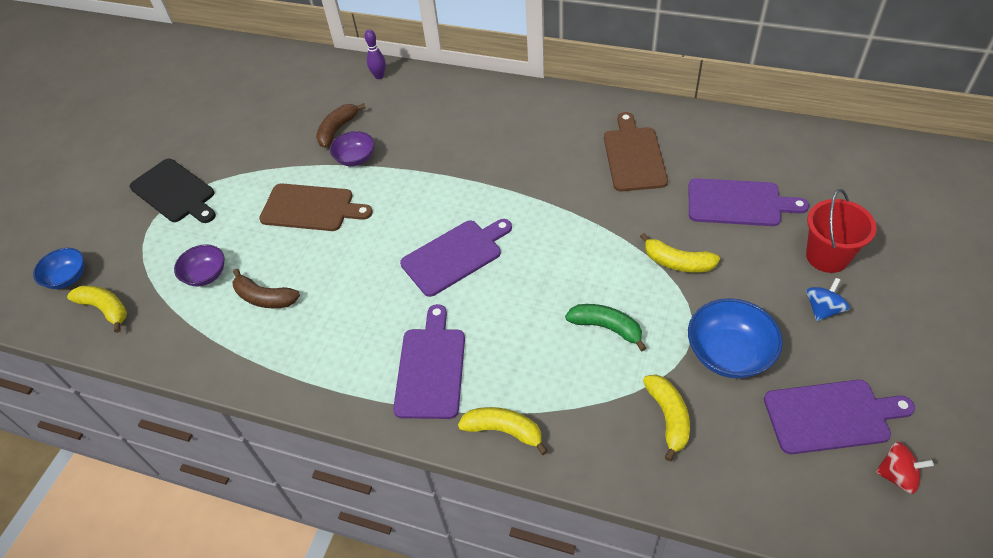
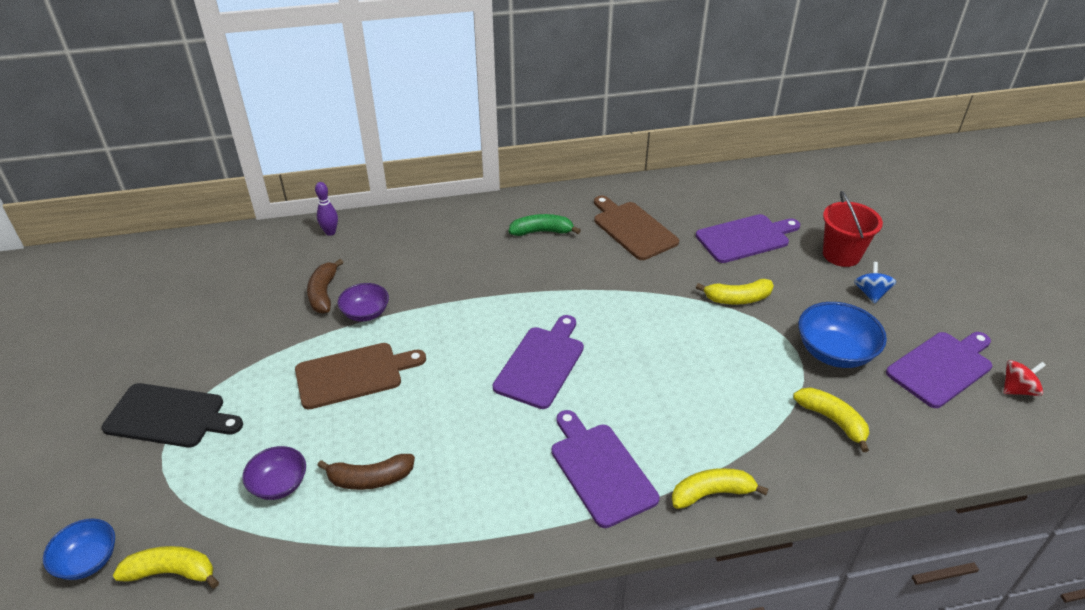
camera: 35 degrees left, 10 degrees down
(606, 327) = (725, 371): green banana -> green banana (541, 232)

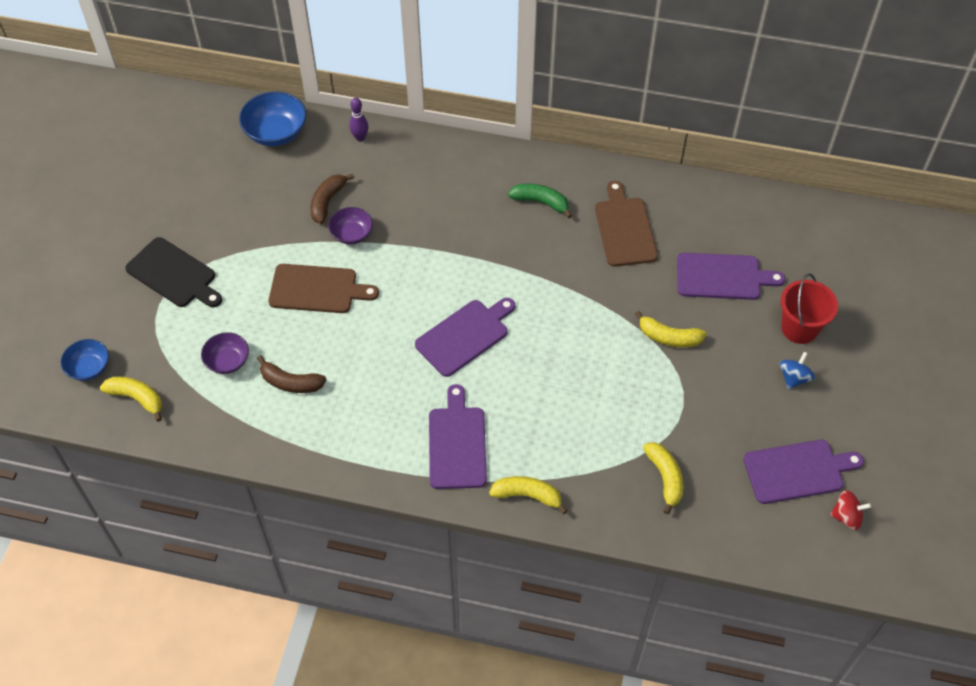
camera: 25 degrees right, 15 degrees up
(834, 352) = (714, 421): blue bowl -> blue bowl (276, 133)

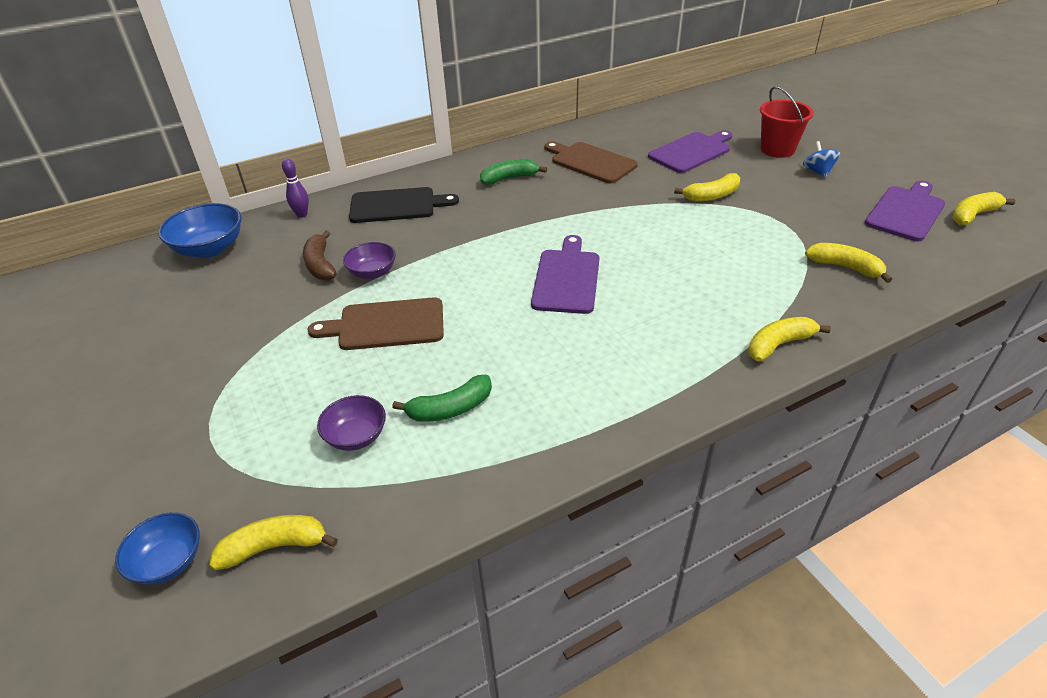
camera: 40 degrees left, 15 degrees down
(174, 274) = (202, 403): black cutting board -> black cutting board (397, 205)
(291, 382) = (450, 408): brown banana -> green banana
(317, 289) = (386, 325): brown cutting board -> brown cutting board turned 150 degrees counterclockwise
(457, 444) = (670, 350): purple cutting board -> none
(846, 516) = (973, 215): red spinning top -> yellow banana

